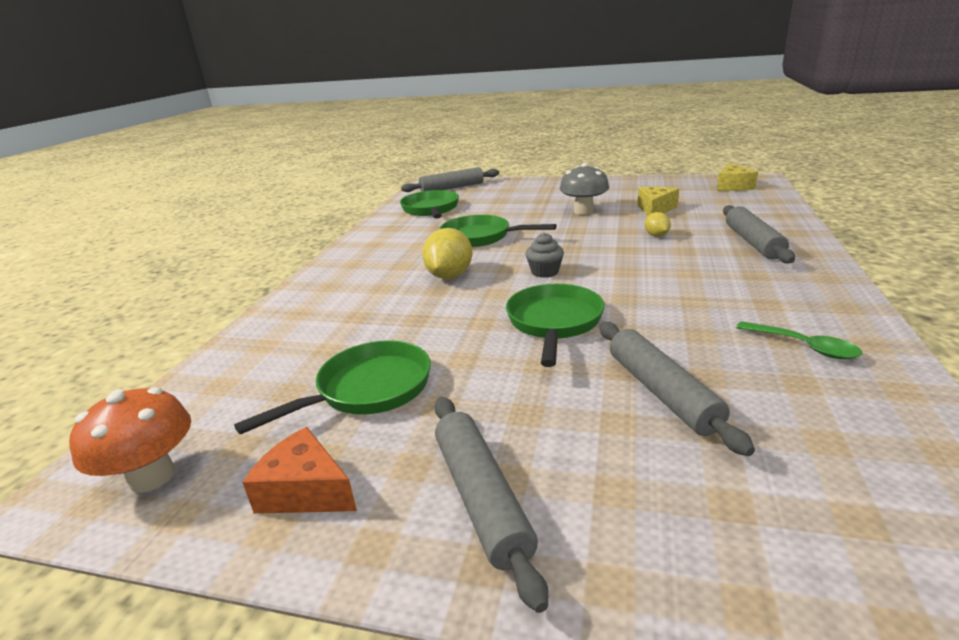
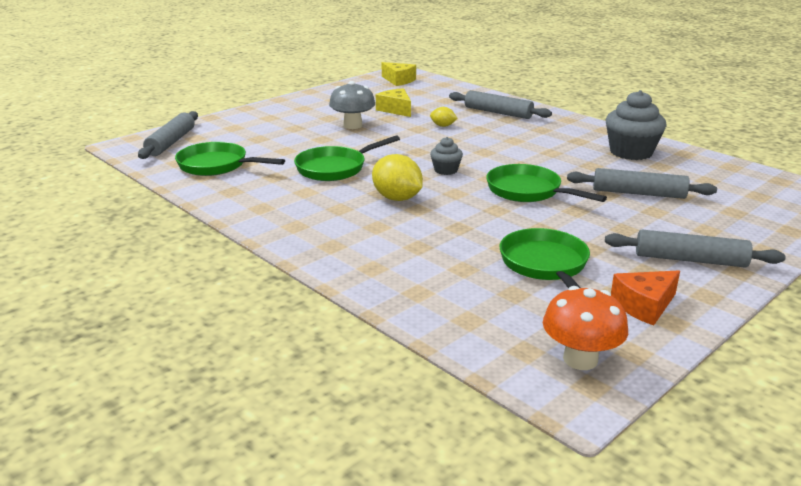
camera: 60 degrees left, 0 degrees up
(804, 347) = (631, 152): green spoon -> grey cupcake

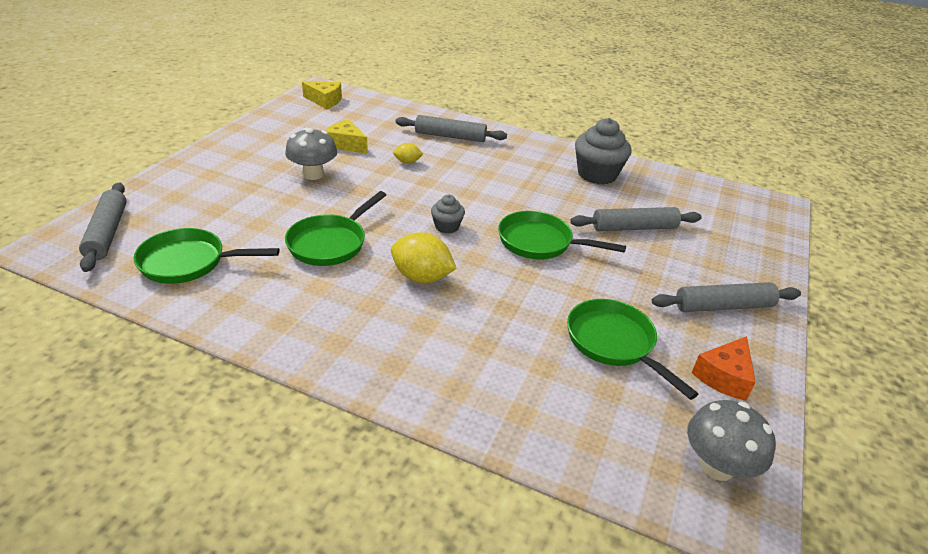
camera: 25 degrees left, 10 degrees up
(580, 359) = (717, 466): orange mushroom -> grey mushroom

